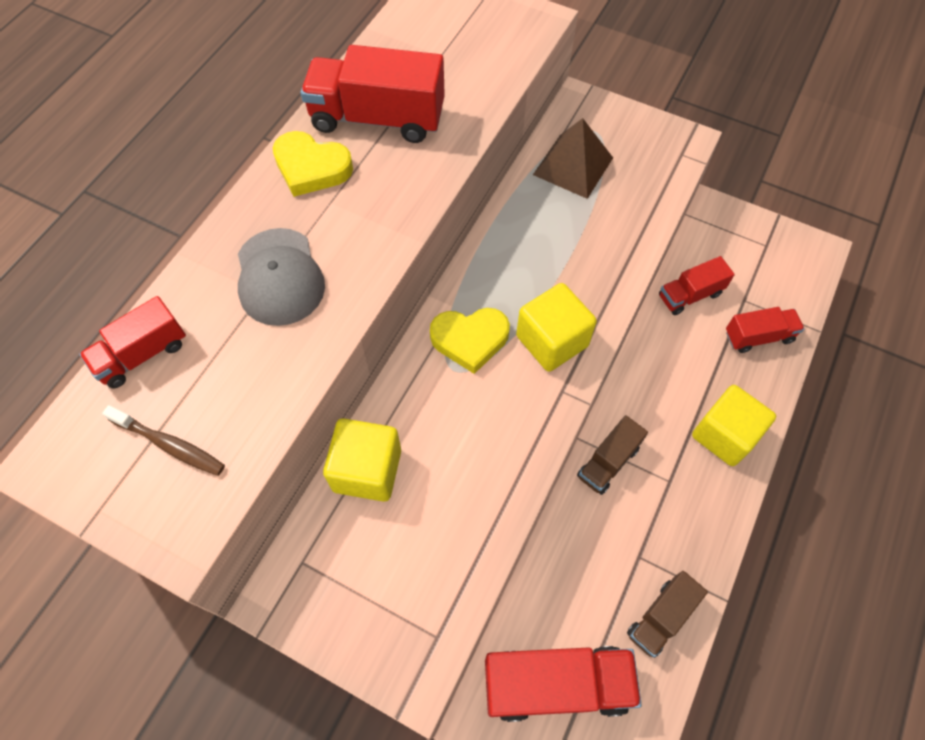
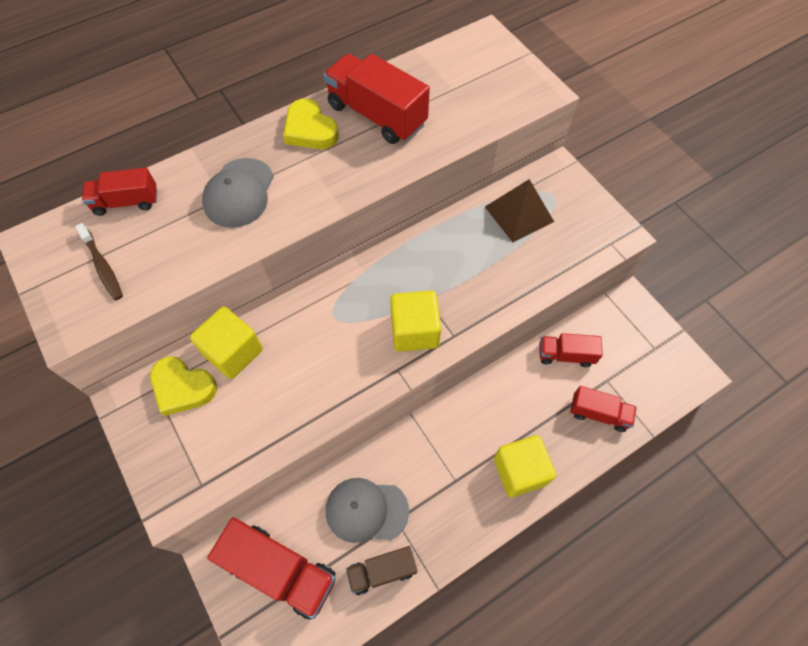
camera: 30 degrees right, 0 degrees up
(470, 340) = (359, 301): yellow heart -> yellow heart (182, 387)
(602, 565) = (366, 510): none -> grey cap
(608, 462) = (420, 442): brown truck -> none

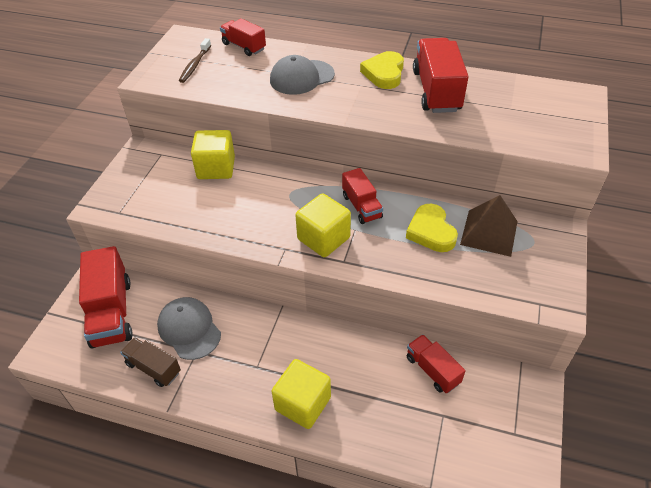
camera: 50 degrees right, 15 degrees down
(182, 387) = (172, 164): yellow heart -> yellow heart (431, 231)
(598, 413) = (406, 428): red truck -> red truck (361, 206)

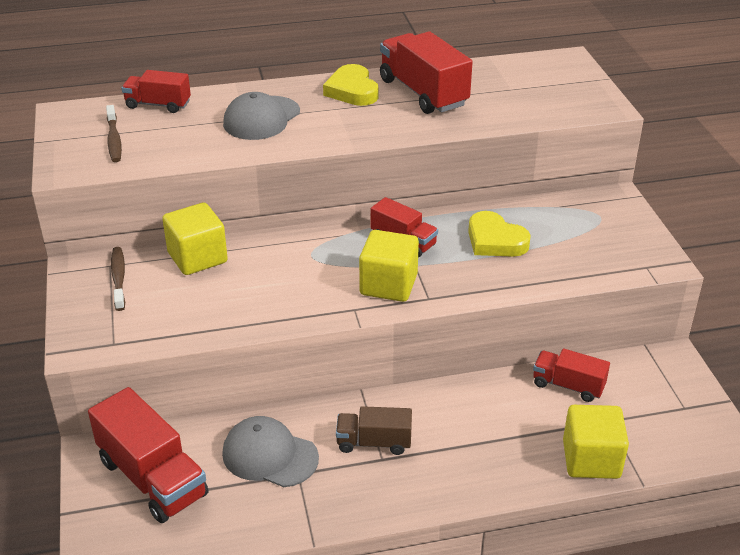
camera: 30 degrees left, 10 degrees down
(153, 368) = (260, 511): brown truck -> brown truck (374, 442)
(158, 165) = (119, 278): none -> brown toothbrush
(303, 404) = (461, 471): yellow cube -> yellow cube (591, 459)
(489, 232) = (552, 222): brown pyramid -> none

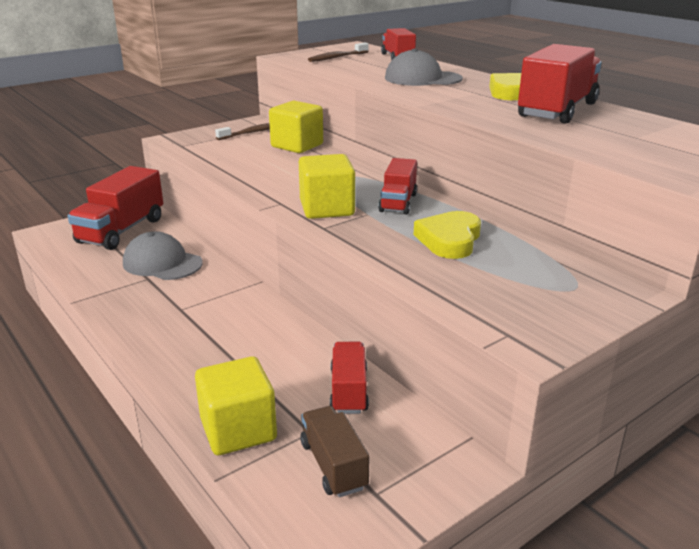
camera: 65 degrees right, 10 degrees down
(269, 455) = (162, 263): grey cap -> grey cap turned 60 degrees counterclockwise
(374, 442) = (199, 301): brown truck -> brown truck (333, 465)

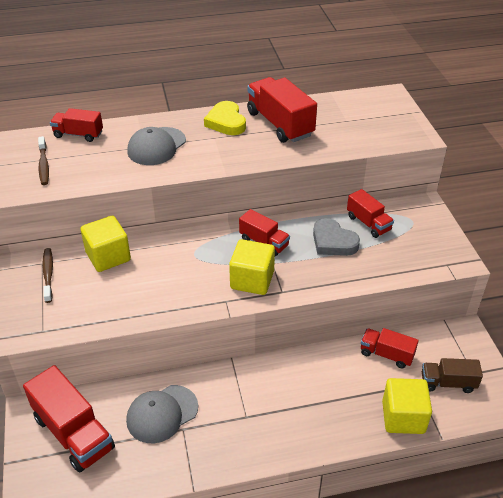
camera: 65 degrees left, 15 degrees up
(449, 240) = (333, 242): yellow heart -> grey heart
(520, 256) = (368, 223): none -> red truck

